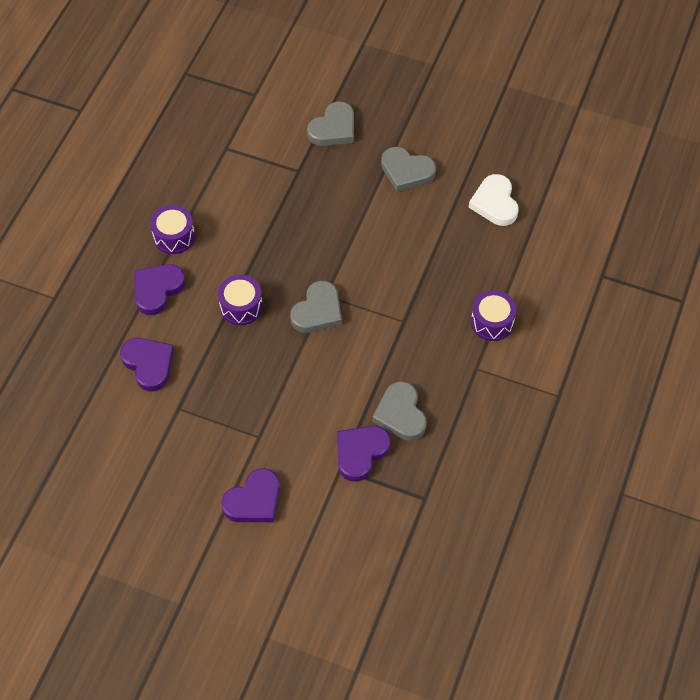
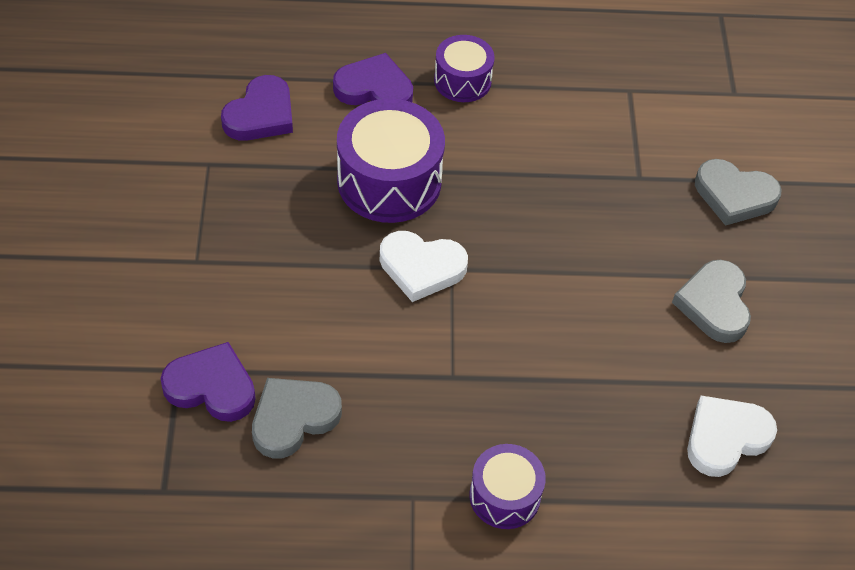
camera: 65 degrees right, 5 degrees down
(241, 306) = (389, 181): purple drum -> purple drum, size x1.71
(254, 500) = (97, 285): purple heart -> none
(318, 311) = (421, 267): grey heart -> white heart

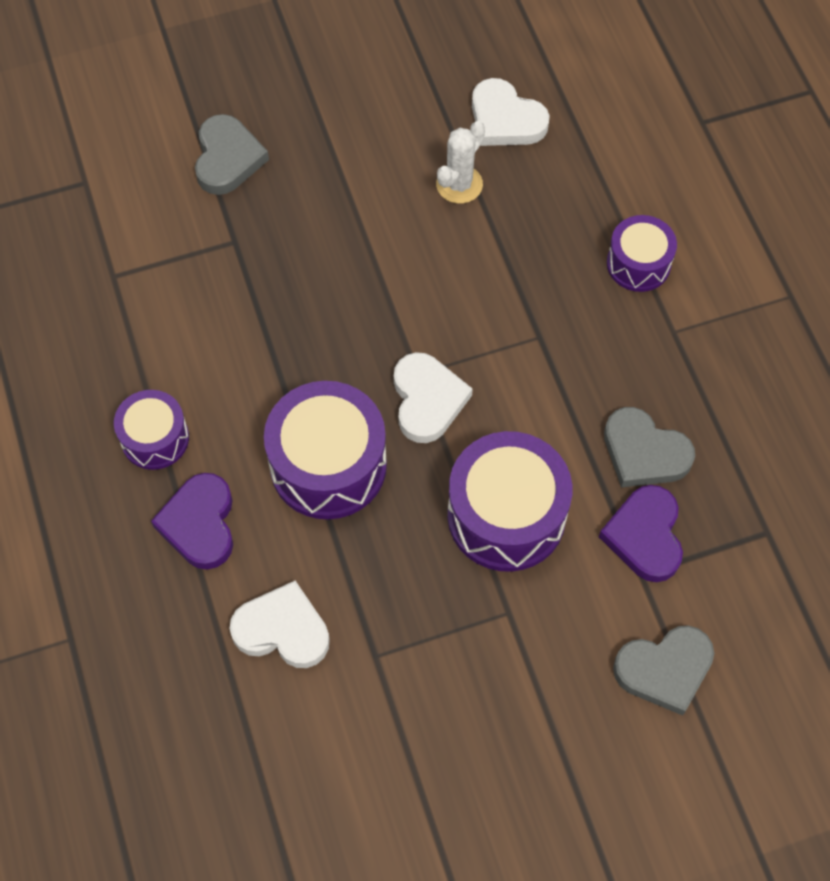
camera: 105 degrees left, 10 degrees up
(261, 114) = (282, 629): purple heart -> white heart
(283, 288) = (506, 515): none -> purple drum
(653, 368) = (459, 184): none -> white cactus
(714, 304) = (367, 151): grey heart -> grey heart (664, 670)

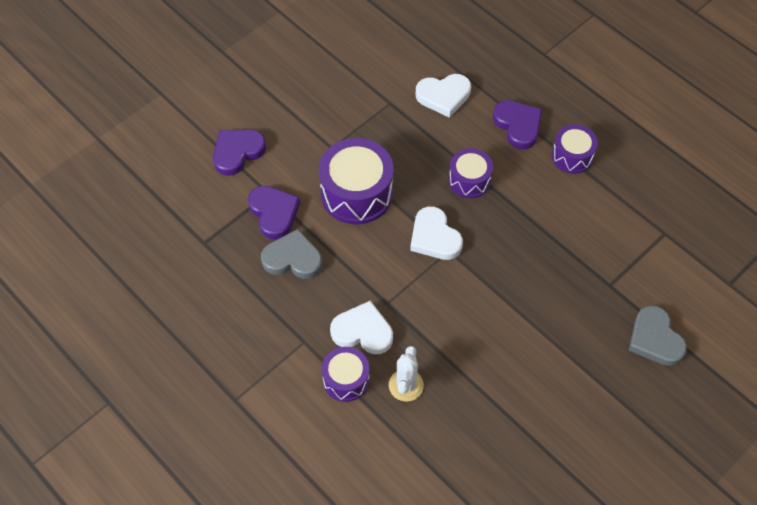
camera: 155 degrees right, 5 degrees down
(328, 465) = (469, 180): purple drum -> purple drum, size x0.59
(459, 184) = (493, 387): white cactus -> white cactus (406, 385)
(506, 119) = (489, 454): white heart -> white heart (363, 331)
(664, 670) = (237, 152): grey heart -> purple heart

